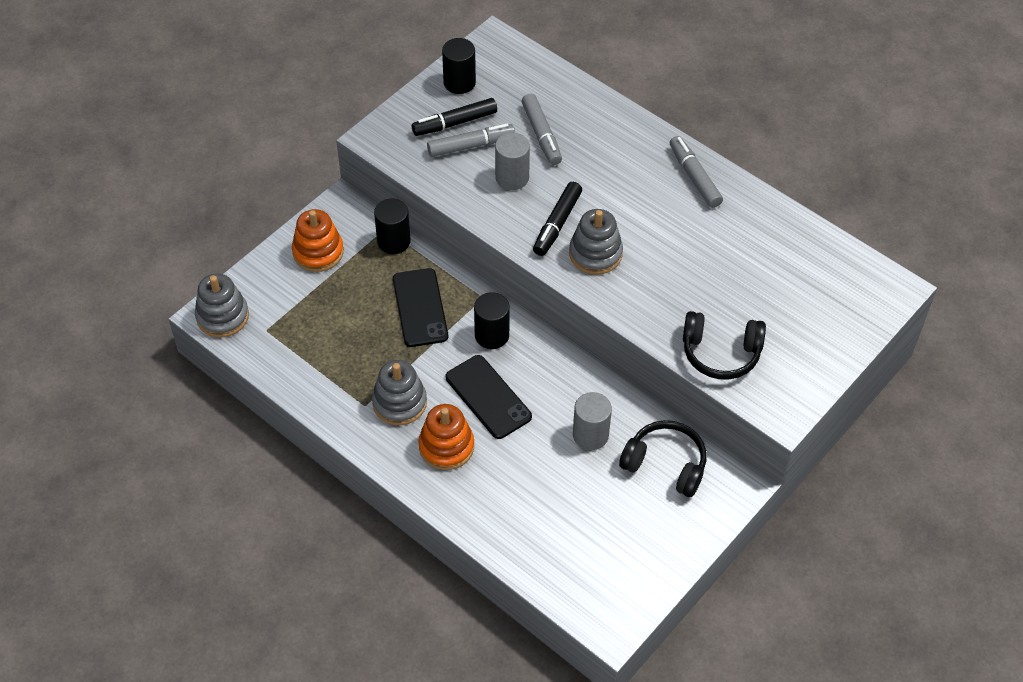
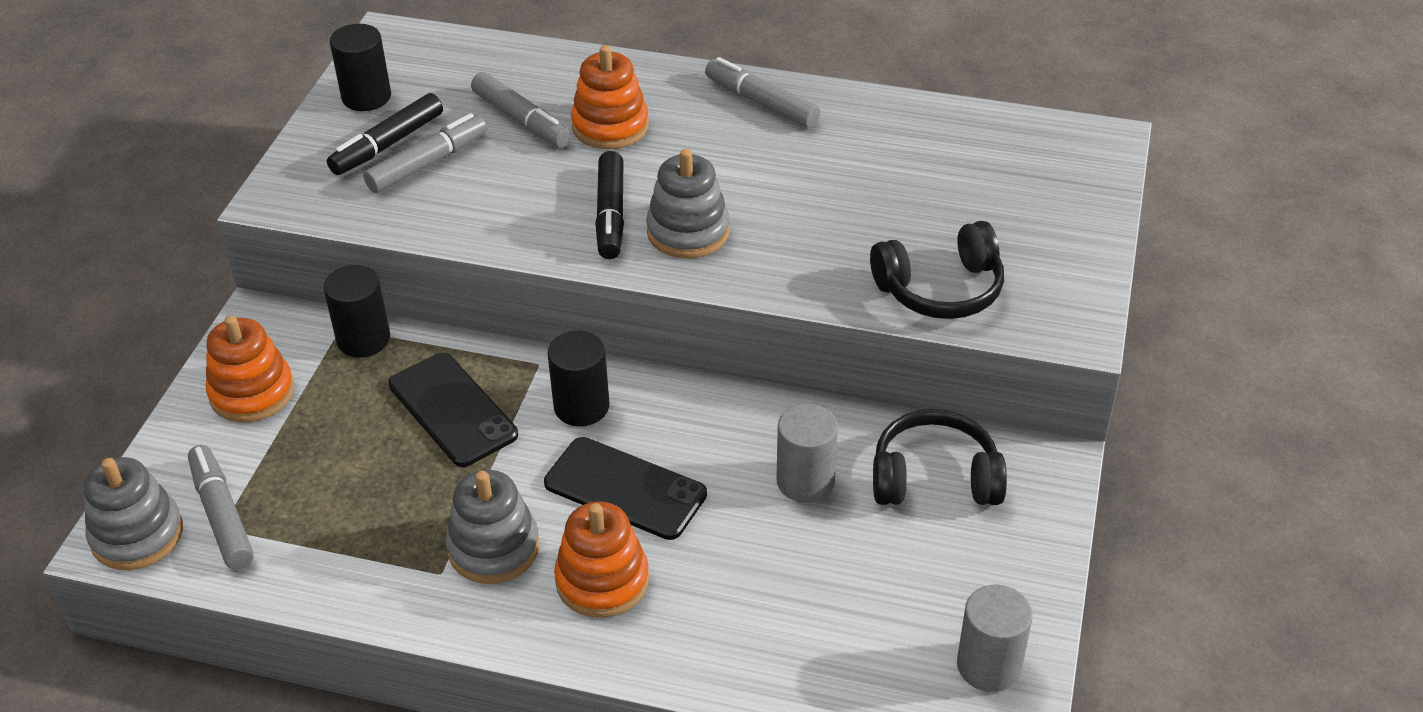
camera: 25 degrees left, 10 degrees down
(270, 322) = (222, 515): none -> grey marker
(512, 177) = (511, 181): grey cylinder -> grey cylinder (988, 665)
(592, 159) = (610, 126): none -> orange stacking toy

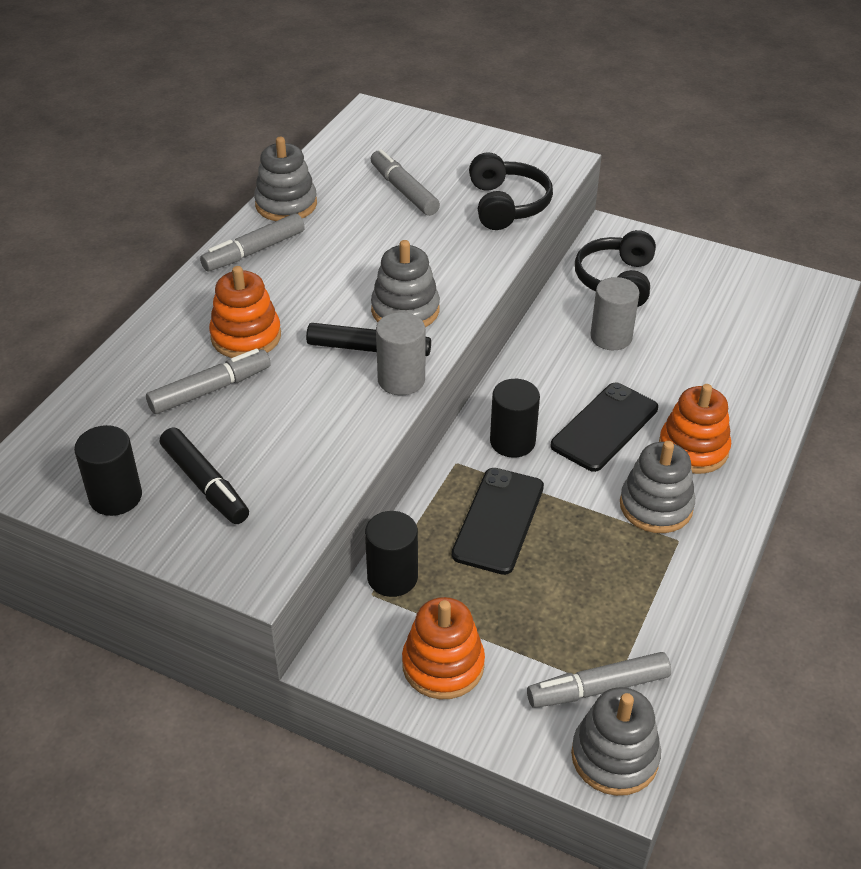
camera: 80 degrees left, 0 degrees up
(428, 163) = (248, 457): grey marker -> grey marker (404, 191)
(452, 410) = (498, 520): black phone -> black phone turned 45 degrees counterclockwise
(862, 108) = (286, 204): none -> grey stacking toy
(988, 665) = (772, 288): grey cylinder -> grey cylinder (401, 380)

